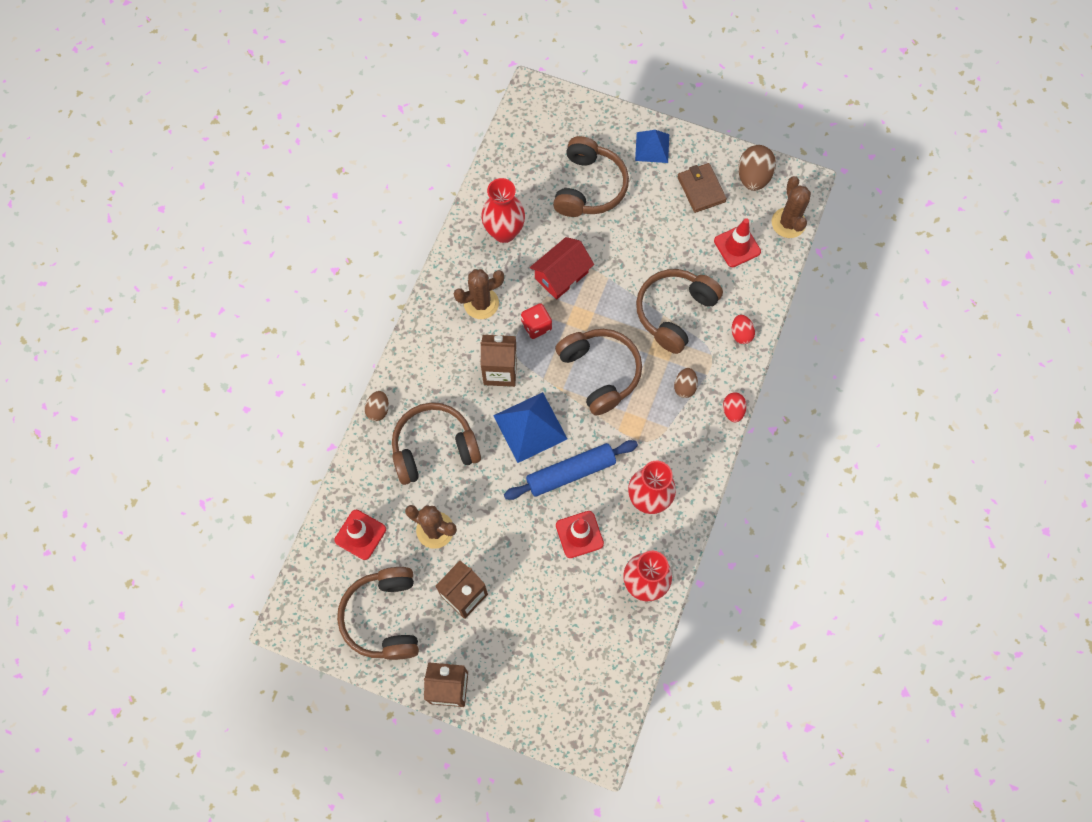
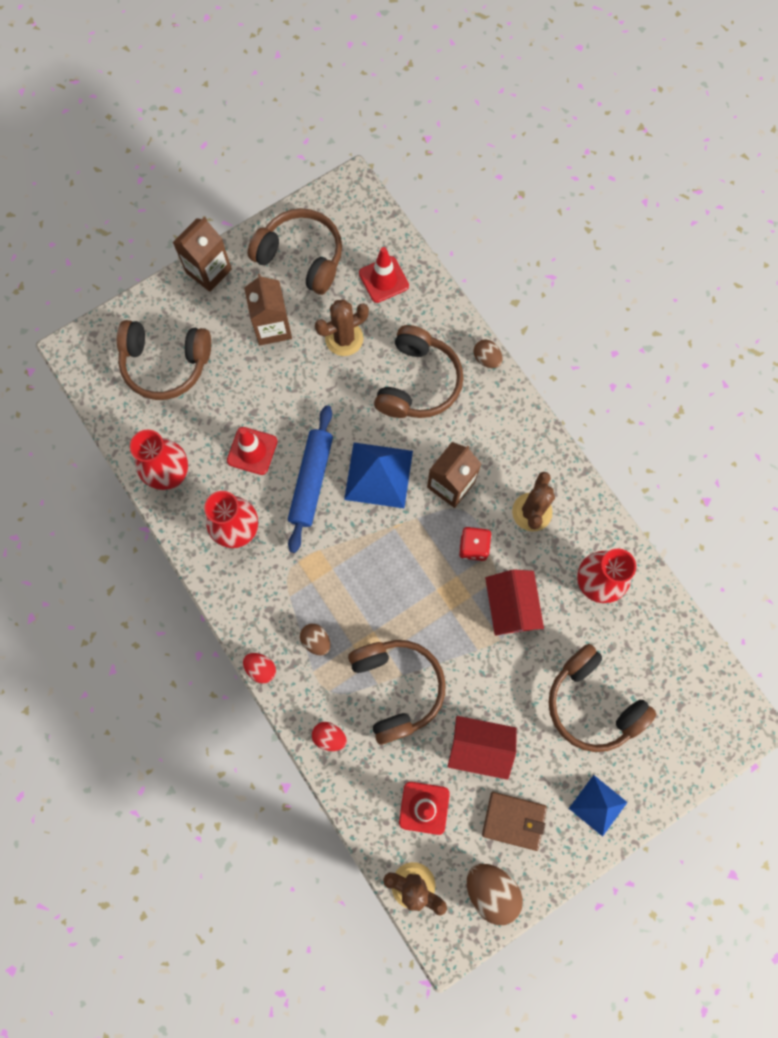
camera: 125 degrees right, 5 degrees up
(600, 372) = (386, 573): brown headphones -> brown headphones (165, 364)
(672, 237) = (479, 747): none -> red house

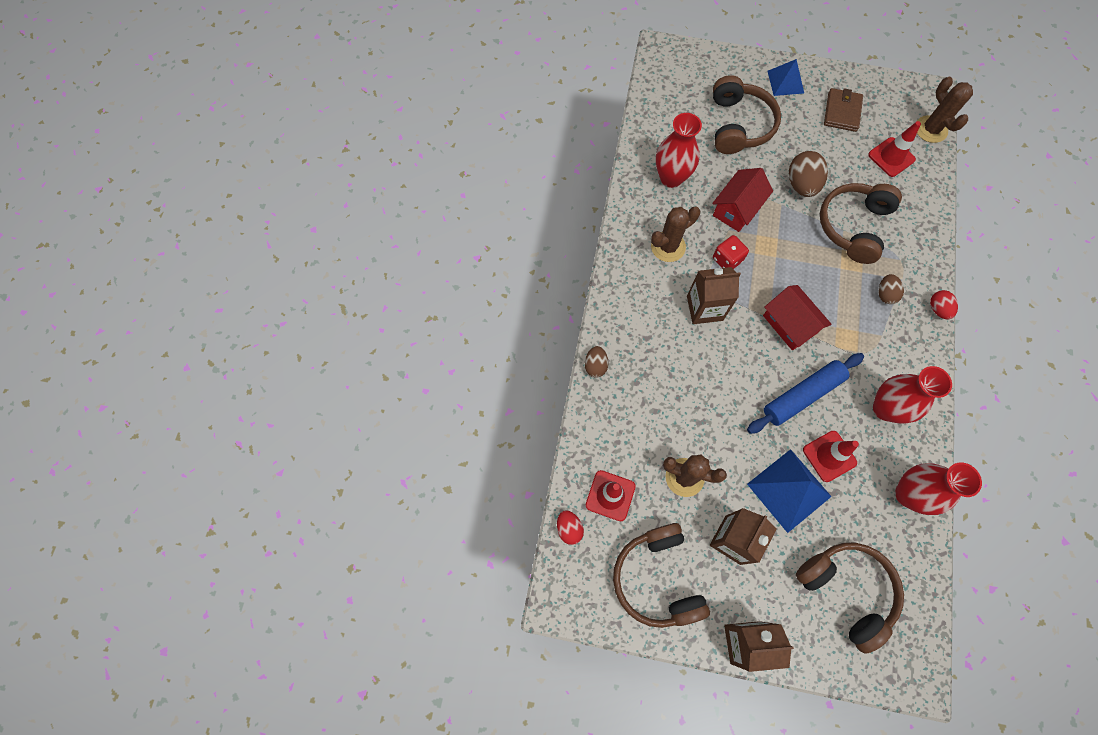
camera: 135 degrees left, 5 degrees down
(329, 737) = (921, 236): red egg -> red egg (569, 528)
(378, 475) = (749, 357): blue pyramid -> blue pyramid (788, 490)
(418, 383) = (661, 394): brown headphones -> none
(479, 747) = (829, 158): red house -> red house (789, 324)
(491, 890) = (885, 94): brown egg -> brown egg (801, 184)
(513, 820) = (842, 112): brown wallet -> brown wallet turned 45 degrees clockwise

